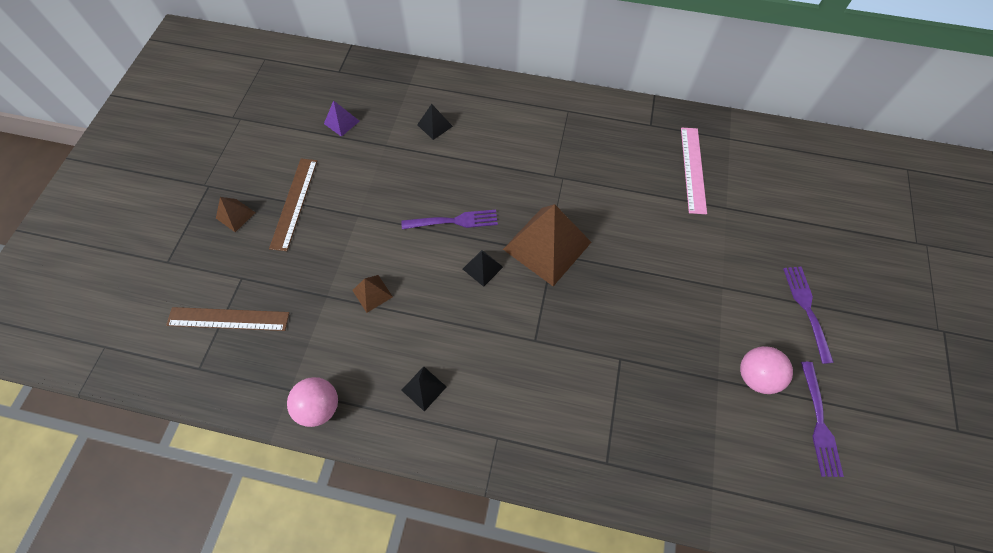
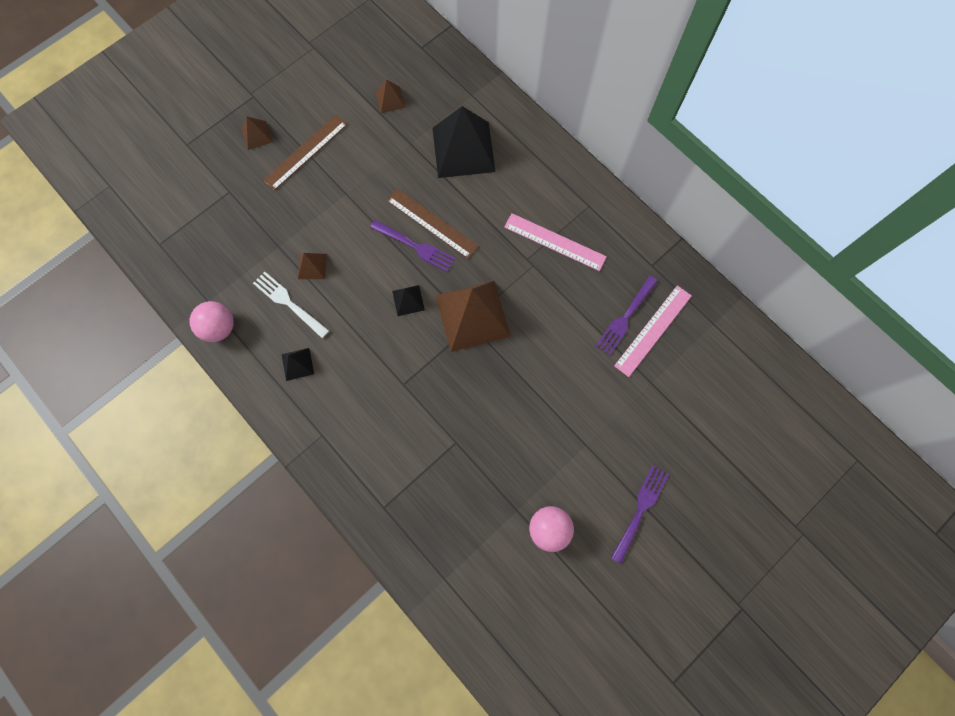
camera: 35 degrees right, 10 degrees up
(228, 319) = (200, 219): brown ruler -> brown ruler (432, 223)
(341, 122) = (390, 99): purple pyramid -> brown pyramid
(375, 339) = (289, 303): none -> white fork
(435, 125) = (463, 149): black pyramid -> black pyramid, size x2.21
(565, 151) = (554, 242): none -> pink ruler
(819, 422) = (567, 595): purple fork -> purple fork (625, 317)

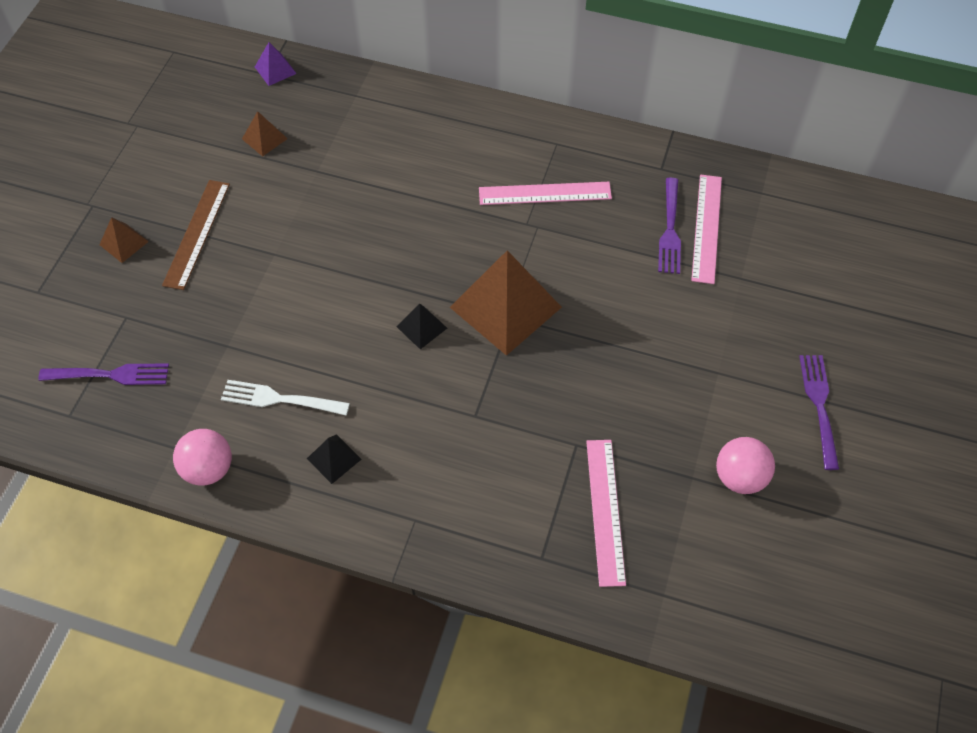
camera: 30 degrees left, 15 degrees down
(312, 266) = (283, 347): brown pyramid -> none
(415, 246) = (392, 269): purple fork -> purple fork (109, 375)
(429, 47) = (275, 70): none -> purple pyramid
(432, 223) = (396, 238): brown ruler -> none
(444, 500) = (605, 511): none -> pink ruler
(463, 149) = (382, 150): black pyramid -> none

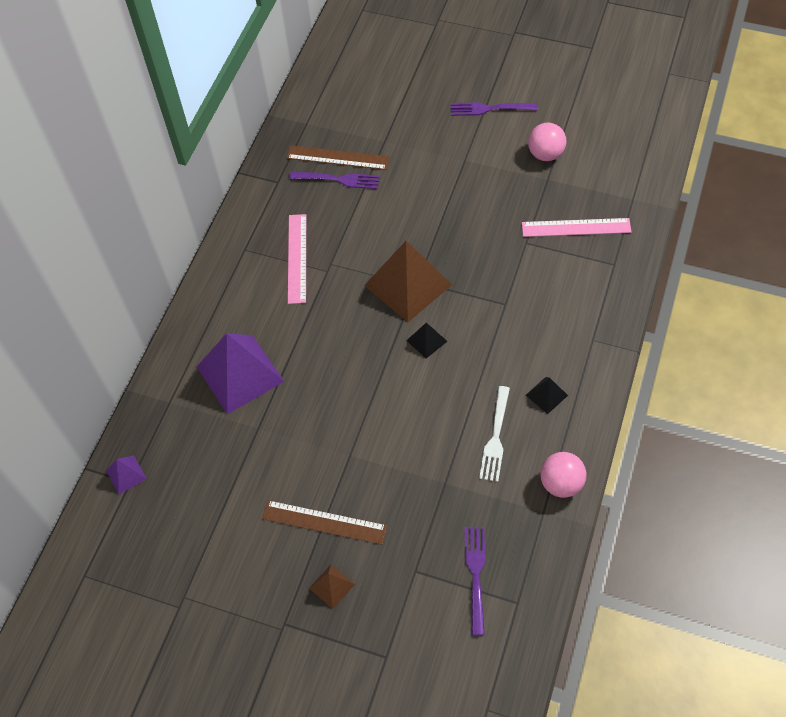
camera: 85 degrees left, 0 degrees up
(264, 138) = (214, 476): brown pyramid -> none
(386, 151) = (240, 374): none -> purple pyramid
(706, 228) = (338, 158): pink ruler -> brown ruler

